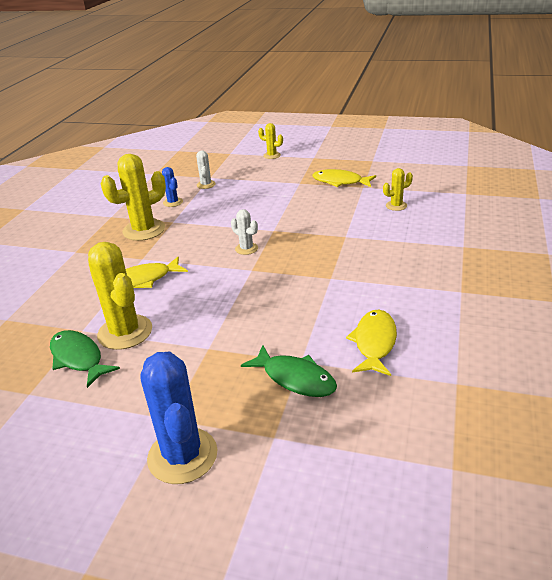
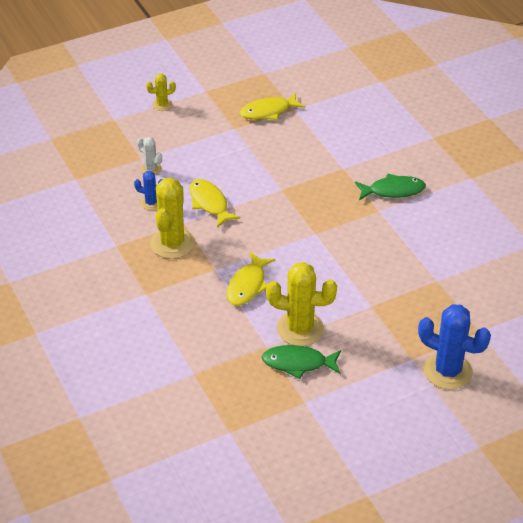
camera: 45 degrees left, 10 degrees up
(246, 249) = (285, 217): white cactus -> none
(295, 378) = (448, 293): green fish -> green fish (393, 190)
(374, 342) = (463, 244): yellow fish -> yellow fish (209, 203)
(396, 206) = (344, 119): yellow cactus -> none

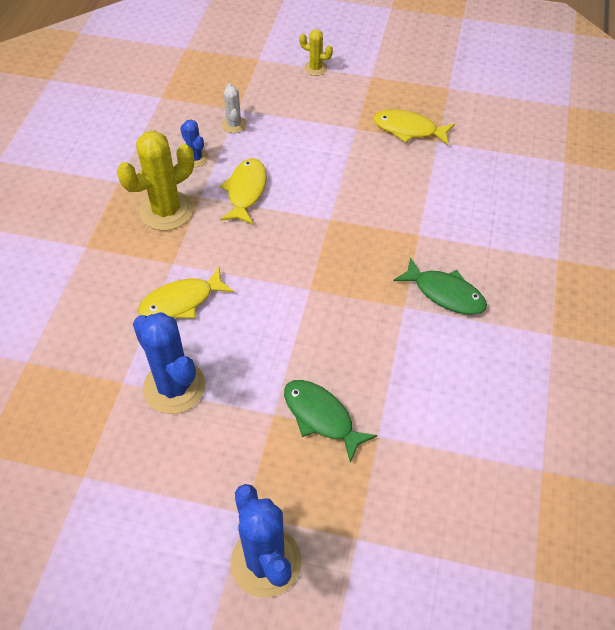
camera: 40 degrees right, 10 degrees up
(298, 363) = (128, 425): green fish -> green fish (321, 417)
(300, 329) = (174, 387): yellow cactus -> blue cactus

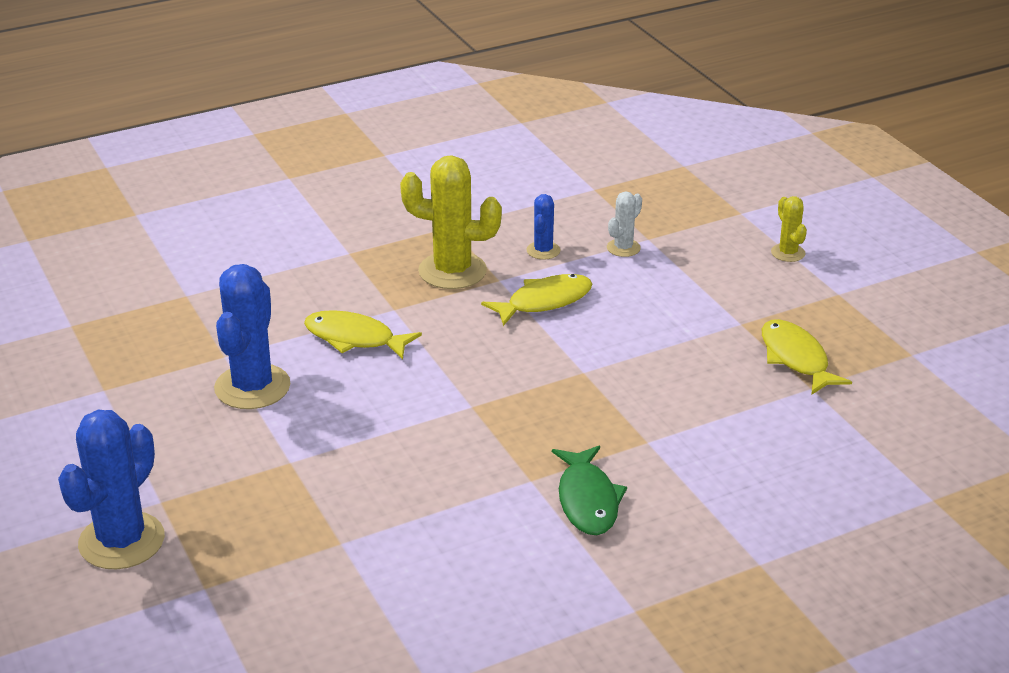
camera: 50 degrees right, 20 degrees down
(321, 417) = (321, 493): green fish -> none

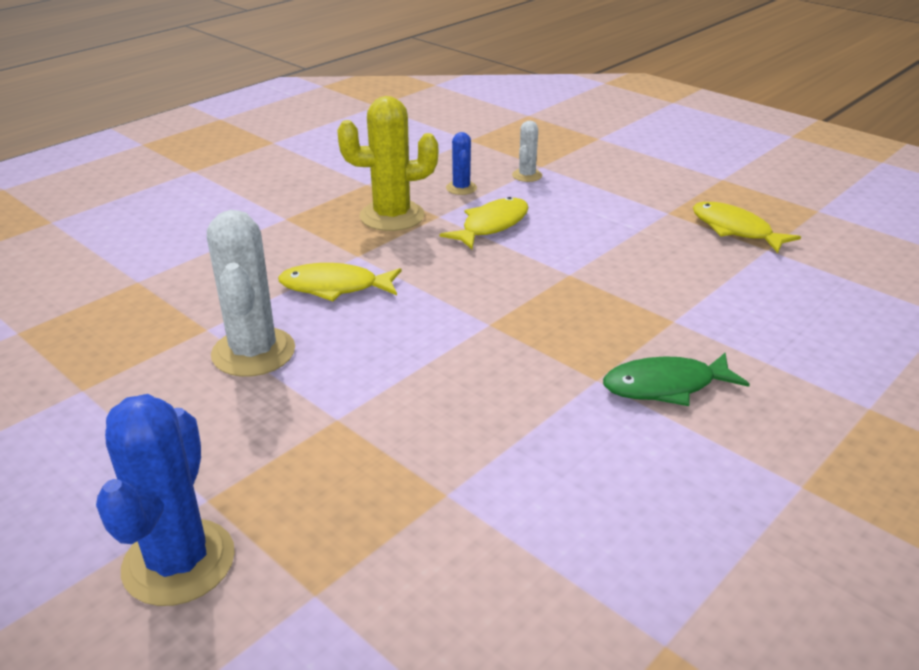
camera: 20 degrees left, 0 degrees up
(252, 387) = (253, 352): blue cactus -> white cactus
(587, 500) = (665, 386): green fish -> green fish turned 105 degrees clockwise
(788, 253) = (658, 158): yellow cactus -> none

